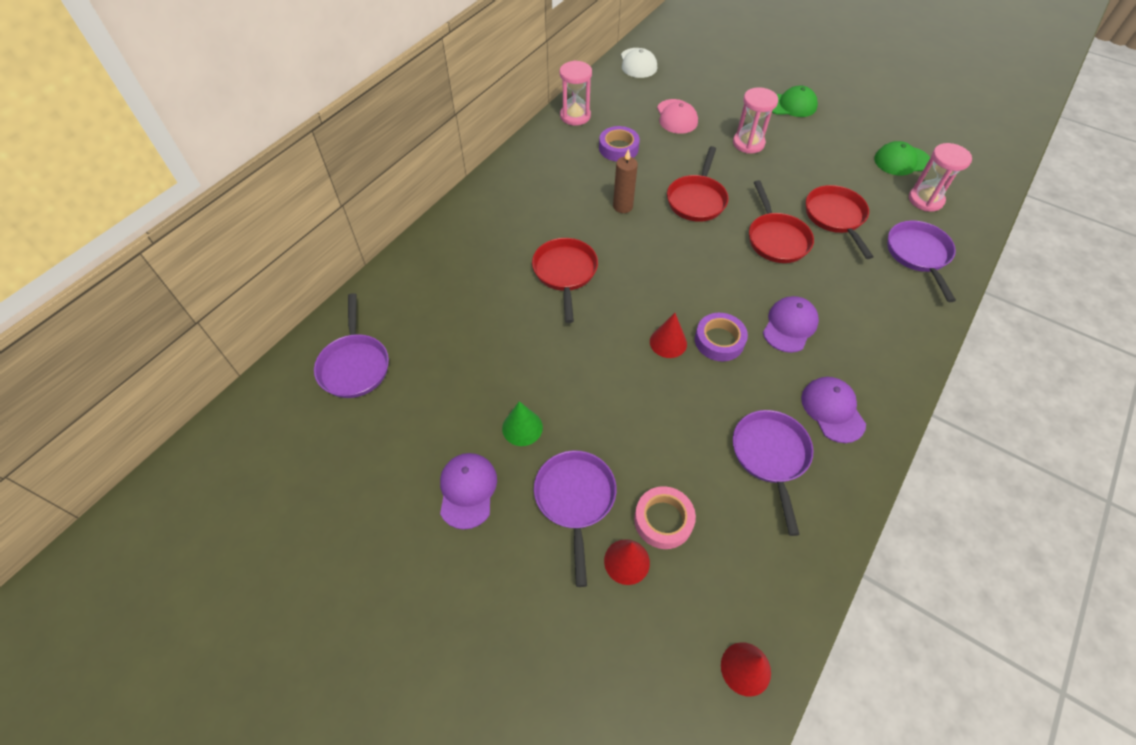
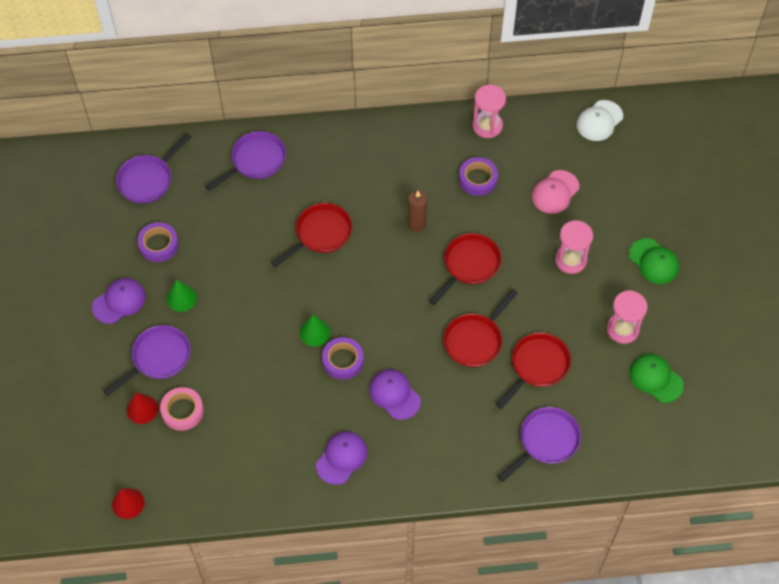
camera: 50 degrees right, 5 degrees up
(438, 406) = (158, 245): none -> purple tape
(668, 342) = (315, 332): red cone -> green cone
(697, 200) = (469, 265): red pan -> red pan turned 150 degrees clockwise
(770, 456) = (274, 442): purple pan -> purple pan (255, 161)
(789, 326) = (394, 395): purple cap -> purple cap turned 120 degrees counterclockwise
(925, 200) = (619, 418): pink hourglass -> pink hourglass (622, 329)

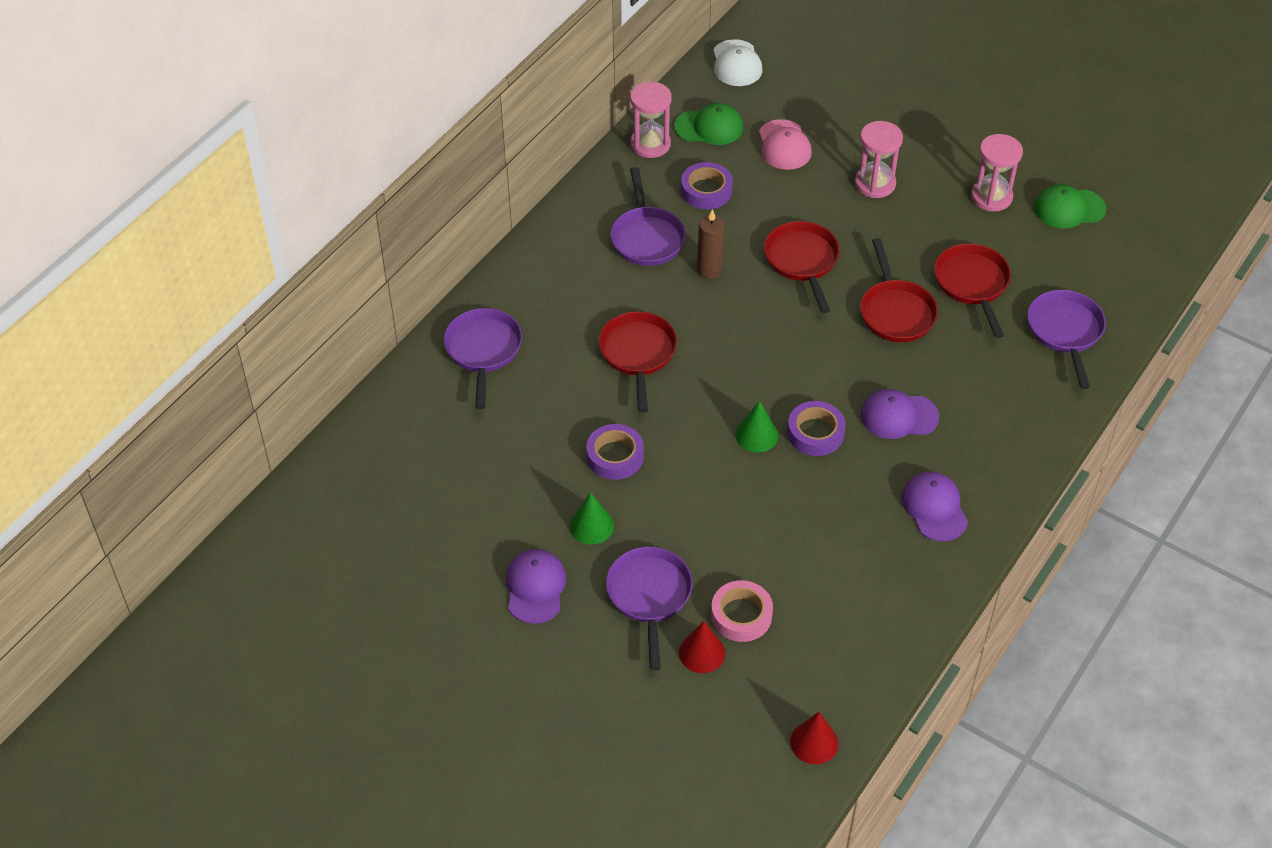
camera: 50 degrees left, 10 degrees down
(148, 180) = (399, 460): purple pan -> purple pan (647, 237)
(158, 245) = (498, 504): purple tape -> purple tape (615, 456)
(654, 261) = (937, 128): green cap -> green cap (709, 127)

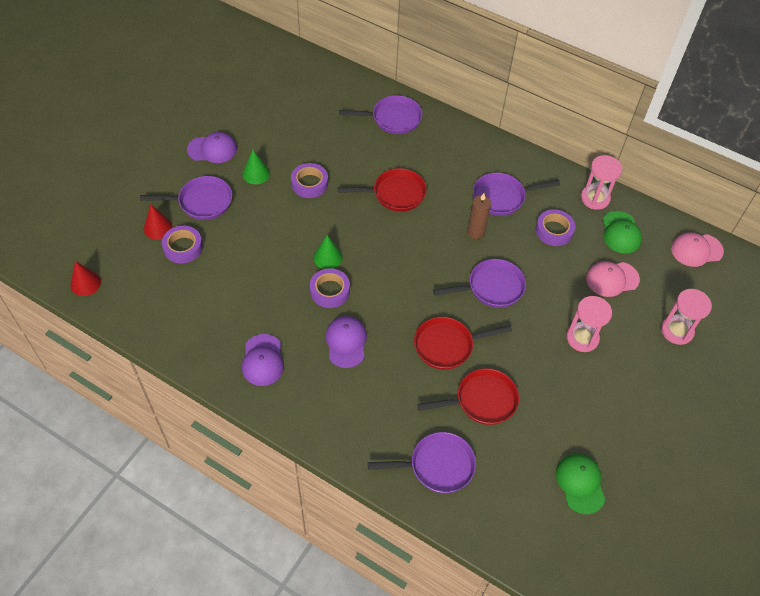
camera: 85 degrees right, 5 degrees up
(736, 63) = (696, 250): white cap -> pink cap
(741, 615) = (183, 247): pink tape -> purple tape
(802, 261) = (492, 287): red pan -> purple pan
(934, 508) = (263, 360): purple cap -> purple cap turned 105 degrees clockwise
(991, 197) = (583, 422): pink hourglass -> pink hourglass (677, 331)

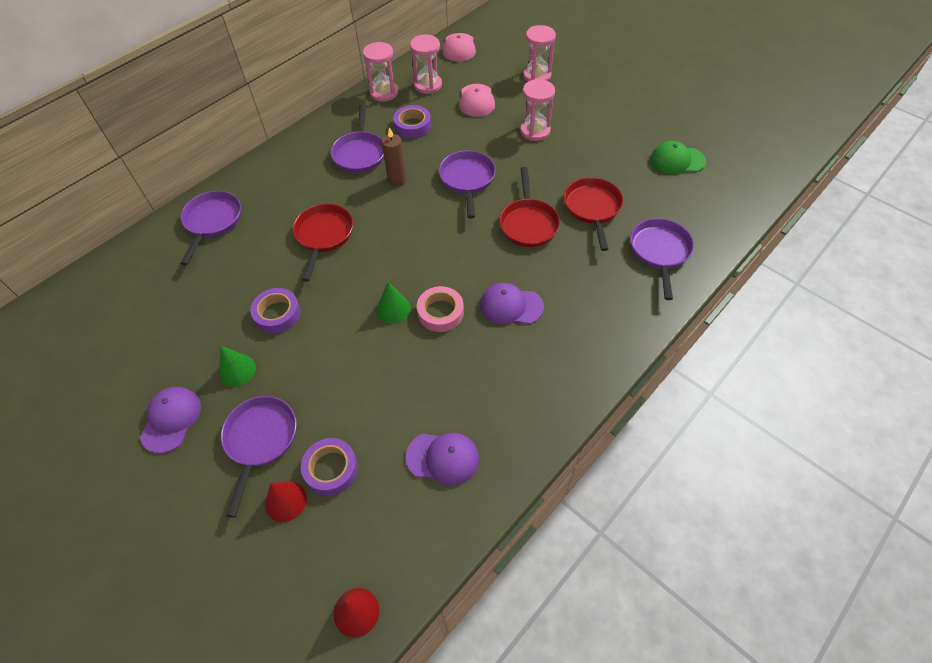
camera: 75 degrees left, 0 degrees up
(263, 360) = (522, 389): purple cap -> purple cap (443, 458)
(330, 291) = (440, 312): purple tape -> pink tape
(621, 232) = (428, 85): green cap -> pink hourglass

